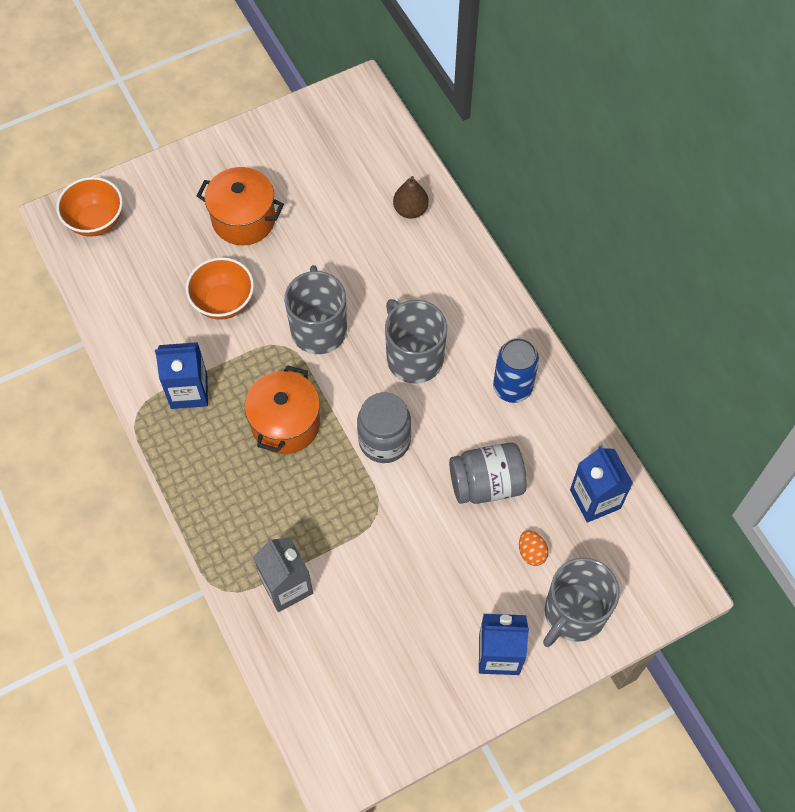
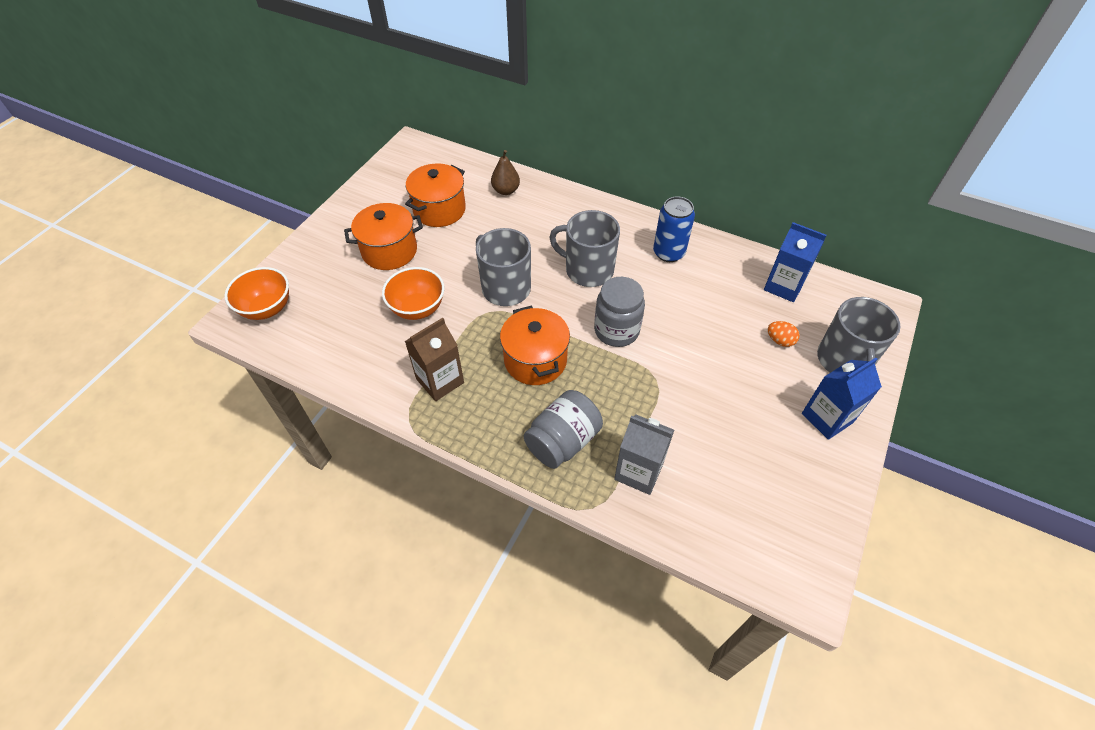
camera: 35 degrees left, 10 degrees down
(189, 391) = (440, 381): blue carton -> brown carton
(326, 196) = (439, 210): none -> orange pot
(486, 484) = (709, 317): grey jar -> grey jar (563, 441)

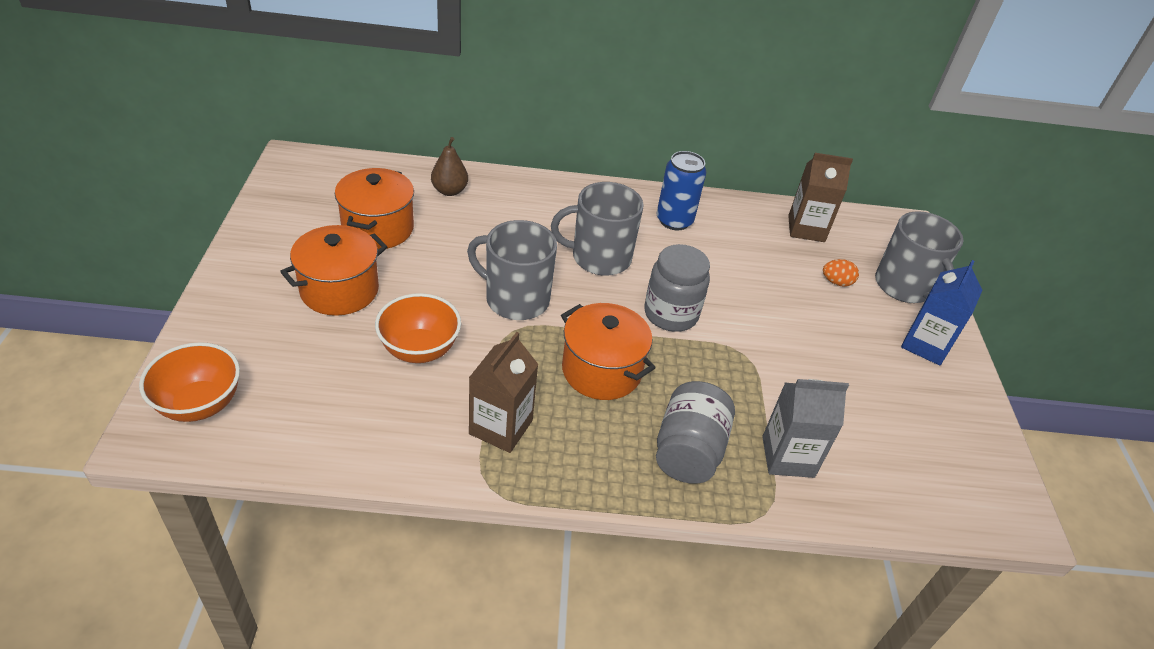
camera: 30 degrees left, 10 degrees down
(783, 286) = (806, 229): blue carton -> brown carton

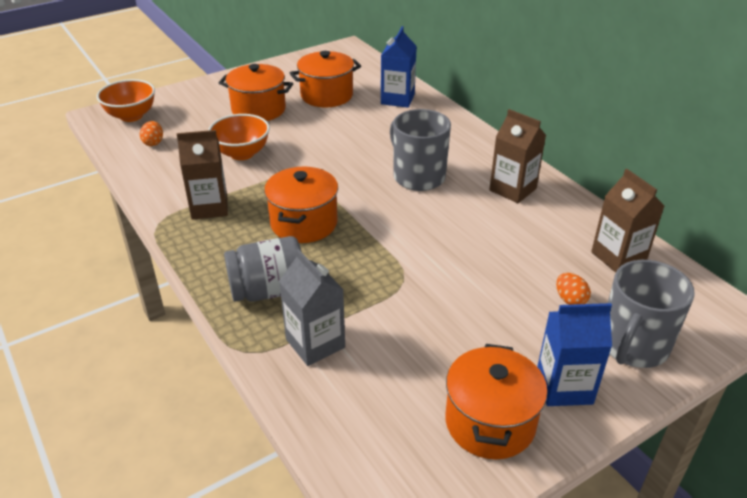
camera: 60 degrees right, 5 degrees down
(299, 412) = (153, 143): none -> orange egg
(449, 191) = (397, 99): brown pear -> blue carton
(515, 299) = (329, 164): grey mug -> none
(671, 314) = (401, 229): grey jar -> none
(674, 220) = (512, 189): blue can -> brown carton
(940, 405) = (490, 422): none -> orange pot

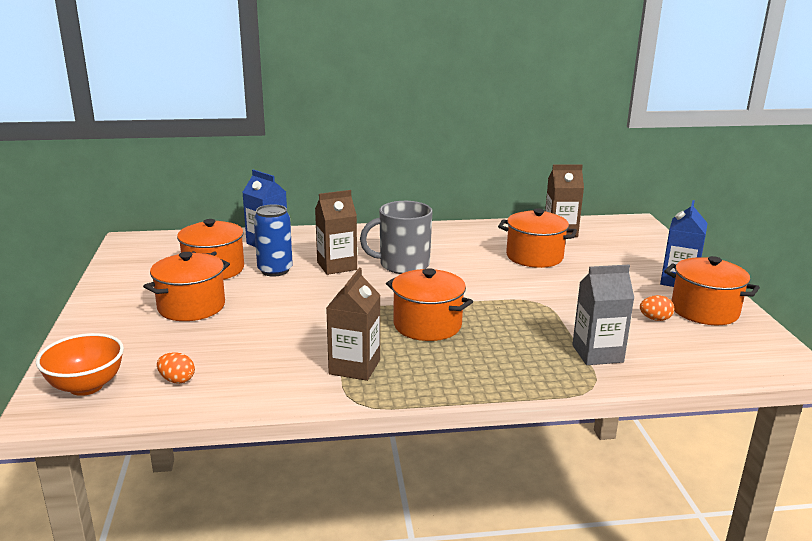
camera: 65 degrees left, 15 degrees down
(242, 153) = (270, 332): orange bowl -> none
(268, 290) = (515, 361): grey jar -> none
(348, 120) = (275, 270): none -> blue can
(512, 189) = (455, 239): brown carton -> brown carton (337, 266)
(520, 252) = (534, 257): none -> orange pot
(570, 300) = (595, 256): orange egg -> orange egg (655, 319)
(633, 346) = (649, 253): grey mug -> none

